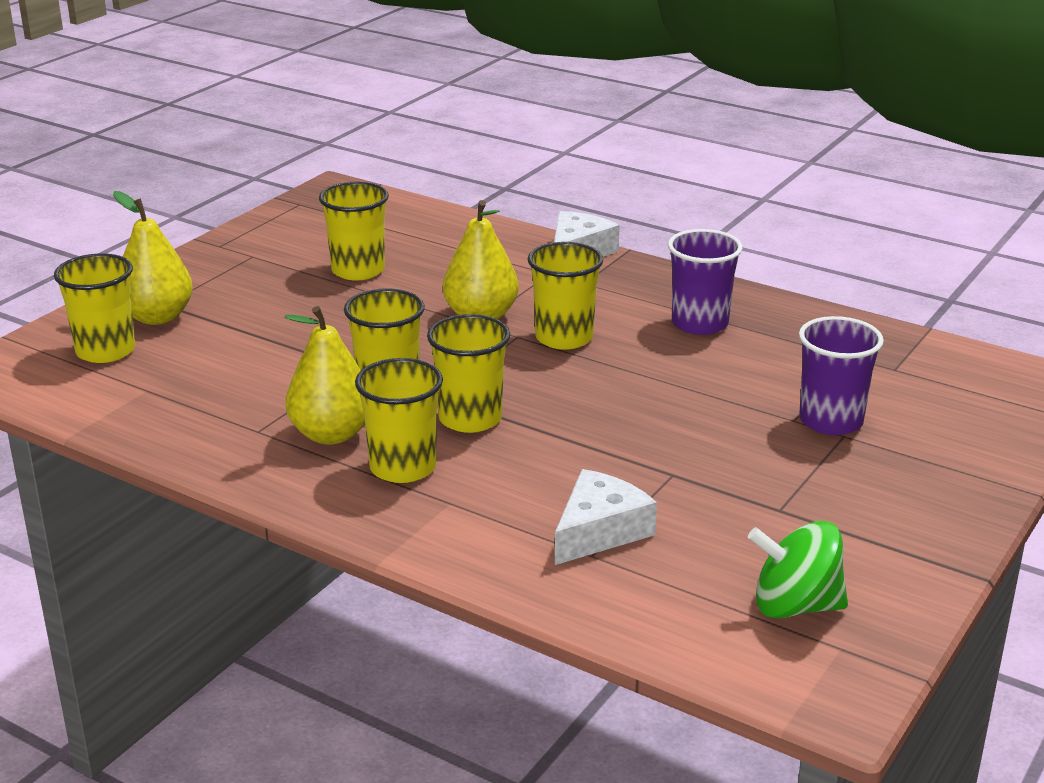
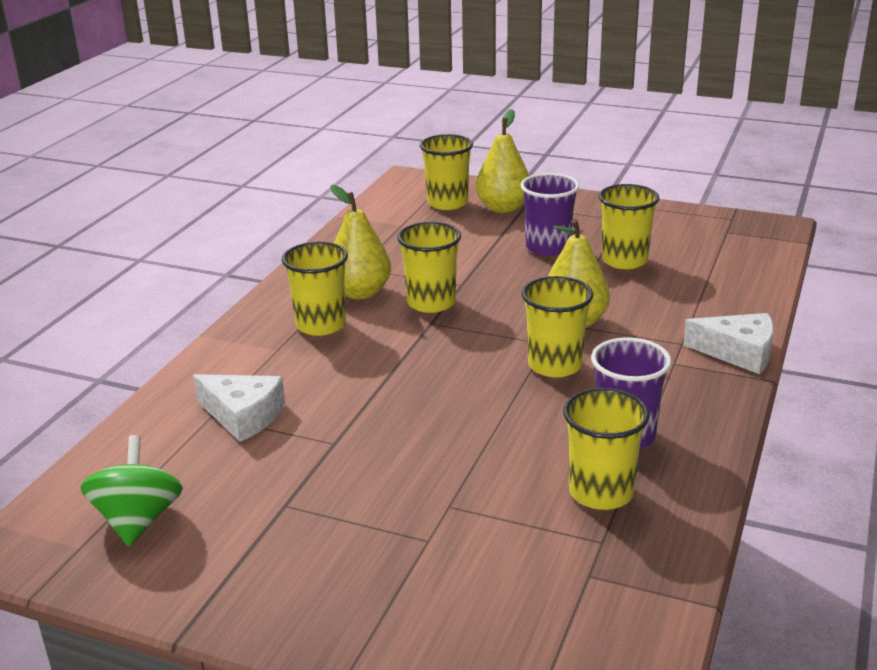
camera: 80 degrees right, 0 degrees up
(470, 418) = (398, 341): yellow cup -> yellow cup (601, 492)
(831, 421) = (453, 530): purple cup -> purple cup (548, 247)

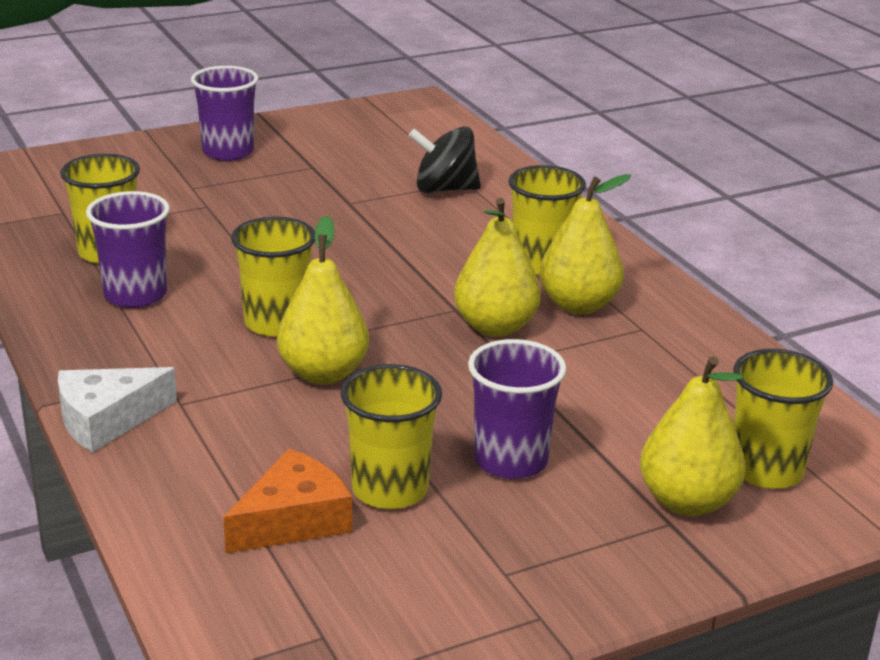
camera: 130 degrees right, 0 degrees up
(138, 520) = (381, 131): green spinning top -> none
(243, 415) = (444, 189): white cheese -> black spinning top
(319, 578) = (228, 152): none -> purple cup
(431, 303) = (495, 327): yellow cup -> yellow pear
(688, 268) = (293, 520): none -> orange cheese

